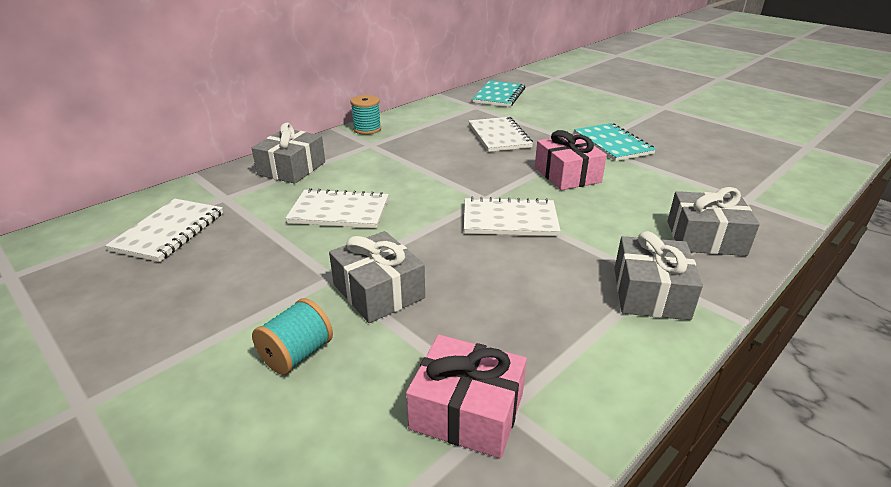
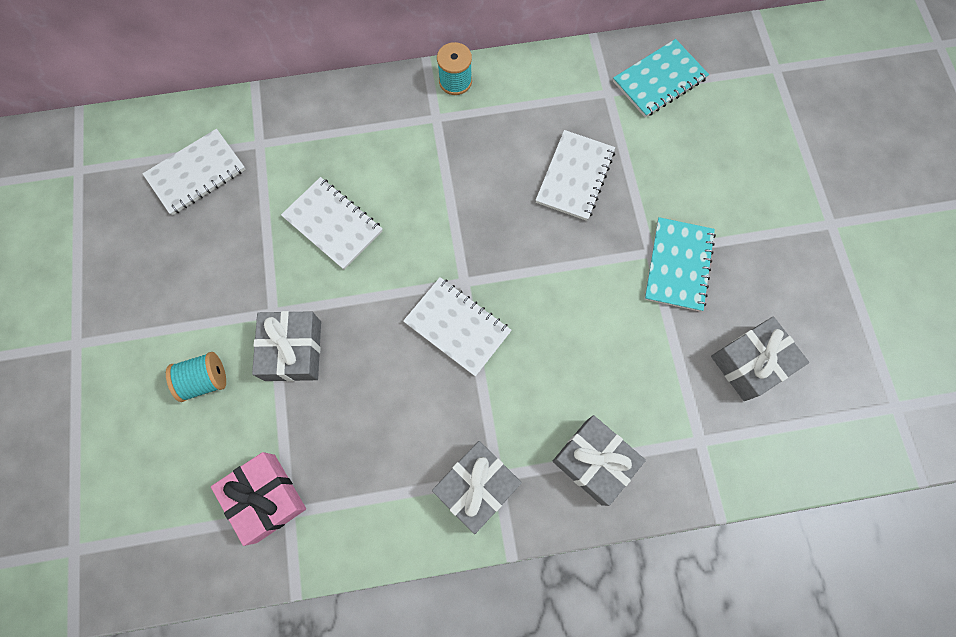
camera: 35 degrees right, 40 degrees up
(292, 168) = (338, 123): grey gift -> grey gift (750, 363)
(567, 175) = (573, 291): pink gift -> none

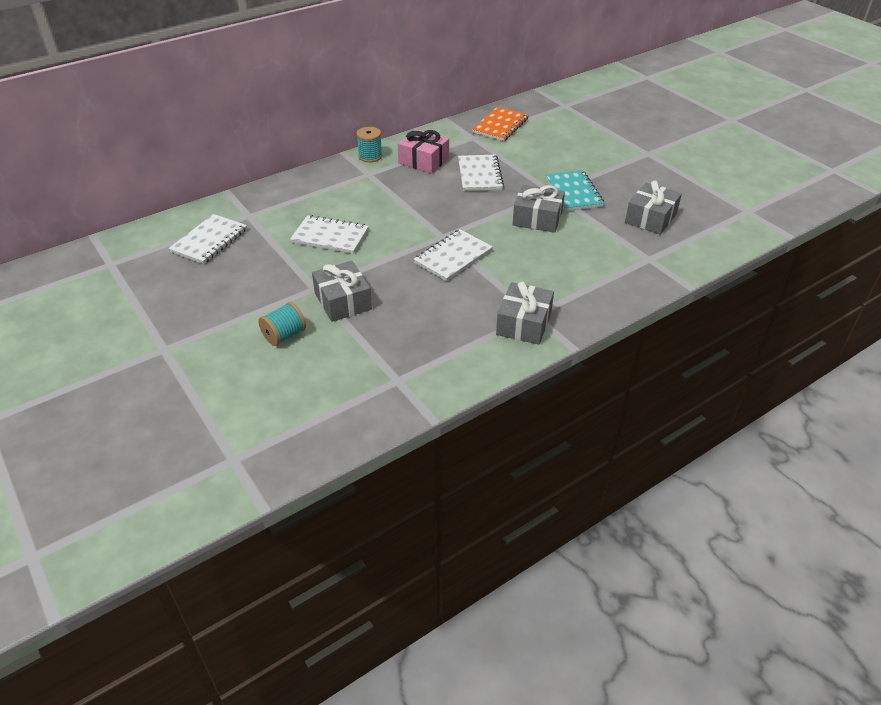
camera: 25 degrees left, 30 degrees down
(265, 498) = (374, 378): pink gift -> pink gift (423, 161)
(457, 327) = (453, 257): white notebook -> white notebook turned 60 degrees counterclockwise
(594, 461) = (591, 287): grey gift -> grey gift (537, 218)
(659, 80) = (500, 125): turquoise notebook -> orange notebook

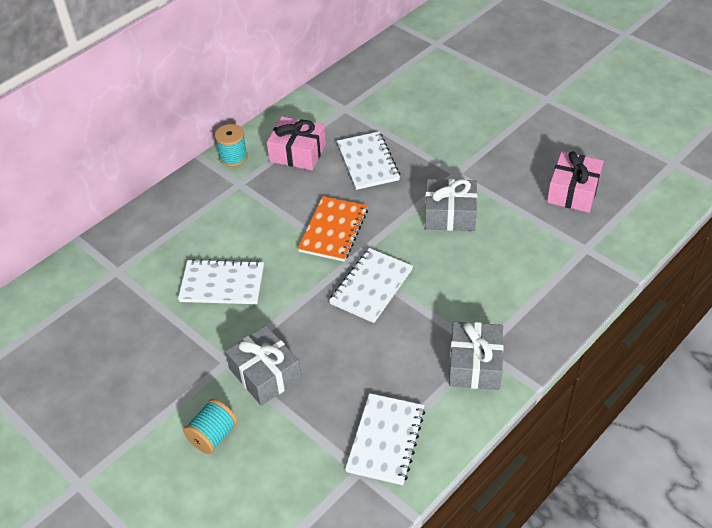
camera: 10 degrees left, 5 degrees up
(209, 241) = (81, 317): white notebook -> white notebook (385, 440)
(500, 125) = (371, 85): orange notebook -> orange notebook (333, 230)
(573, 192) = (480, 169): turquoise notebook -> none
(650, 218) = (573, 191): grey gift -> pink gift

